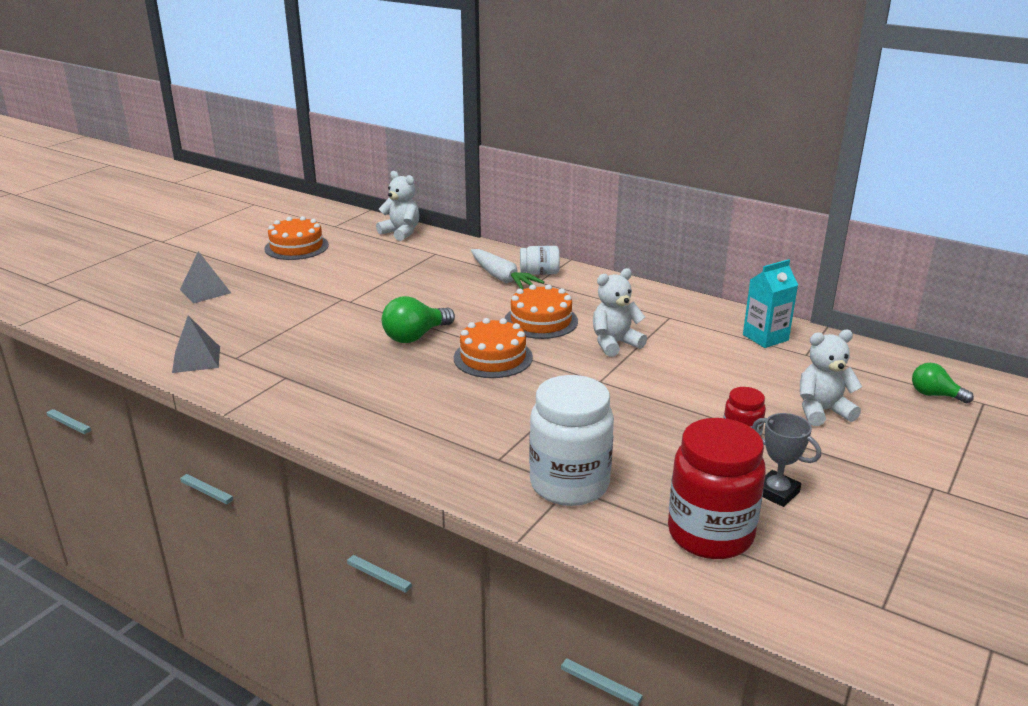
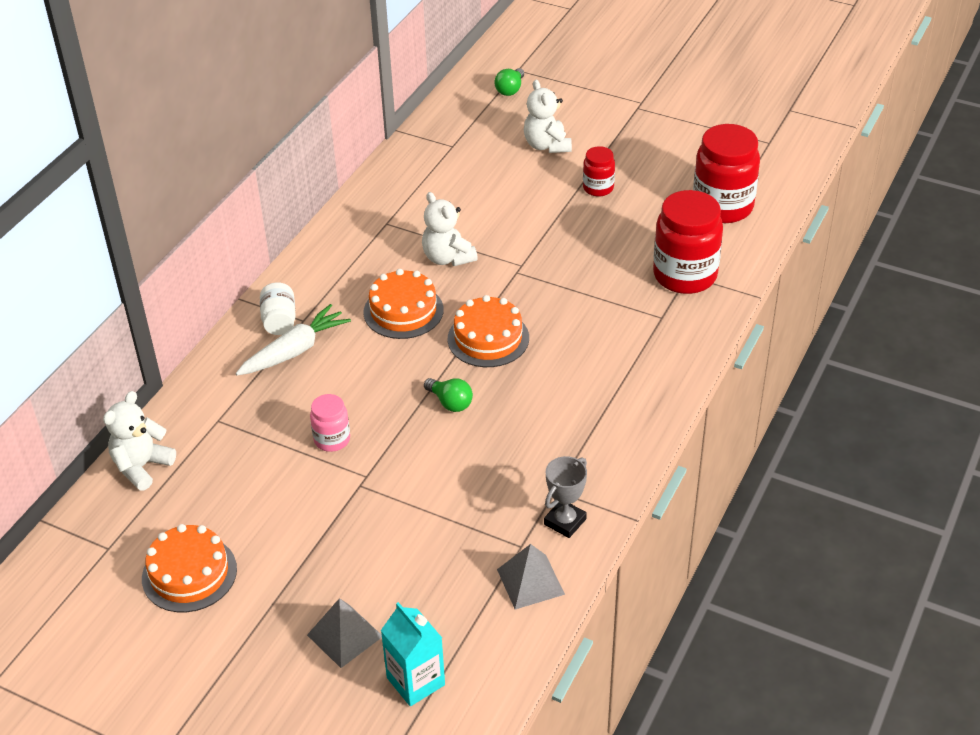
camera: 95 degrees left, 15 degrees up
(395, 290) = (332, 439): none -> pink jar
(415, 336) = (450, 403): green light bulb -> green light bulb, size x0.65
(569, 484) = (685, 275): white jar -> red jar
(765, 337) = (423, 166): turquoise carton -> turquoise carton (415, 681)
(776, 492) = (664, 175): grey trophy -> grey trophy (565, 522)

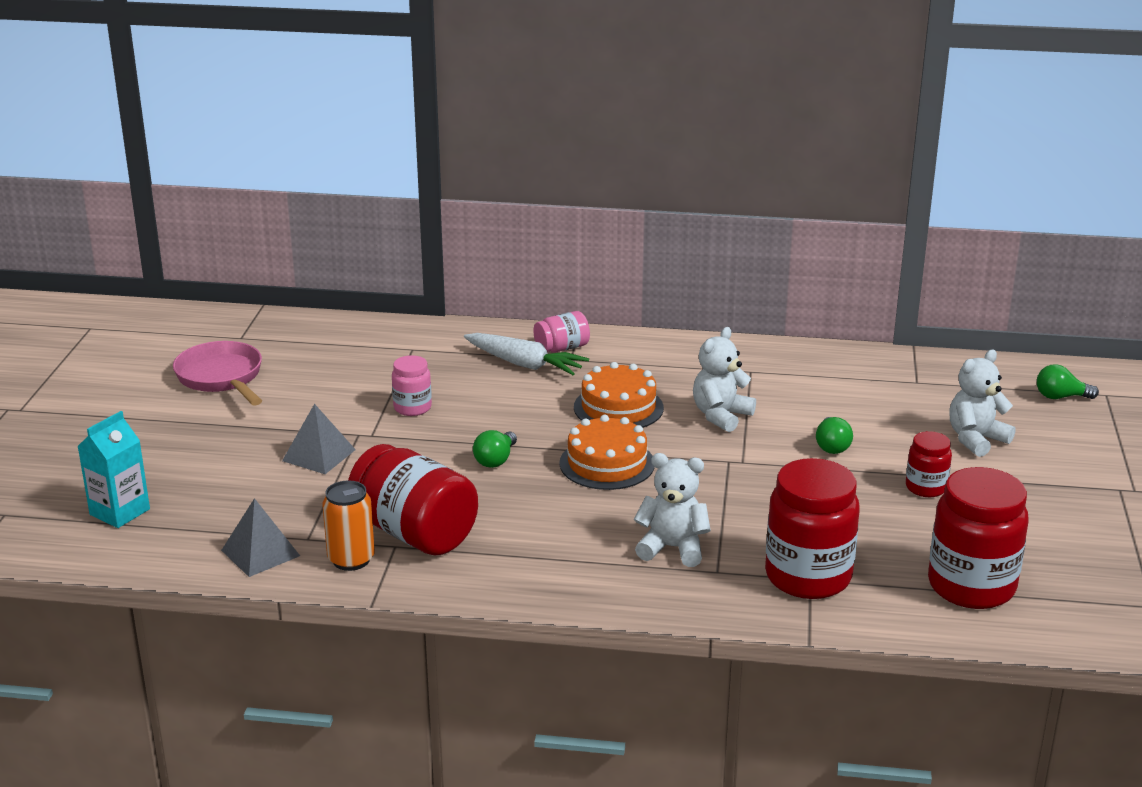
camera: 70 degrees right, 15 degrees down
(142, 466) = (339, 329): white teddy bear -> white teddy bear (672, 548)
(189, 574) = (222, 378): orange cake -> pink pan
(279, 321) = (562, 348): white jar -> pink jar
(345, 635) = (167, 465): grey pyramid -> grey pyramid (318, 455)
(522, 214) = (832, 446): none -> green light bulb
(541, 474) = (414, 533): none -> red jar
(565, 522) = (351, 559): grey trophy -> orange can

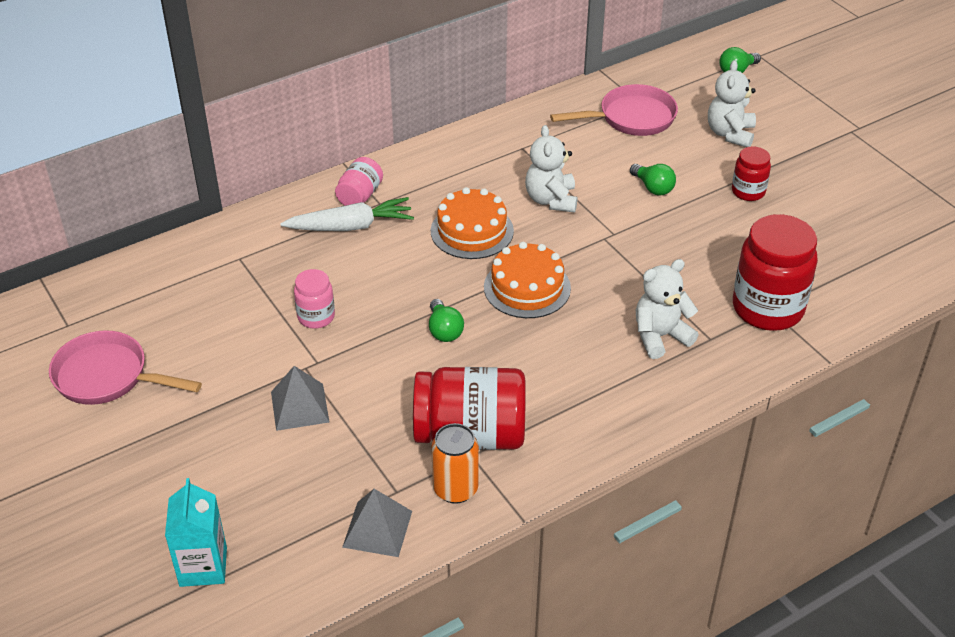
camera: 40 degrees left, 15 degrees up
(889, 390) = (631, 118): none -> pink pan
(971, 586) = (862, 258): red jar -> none

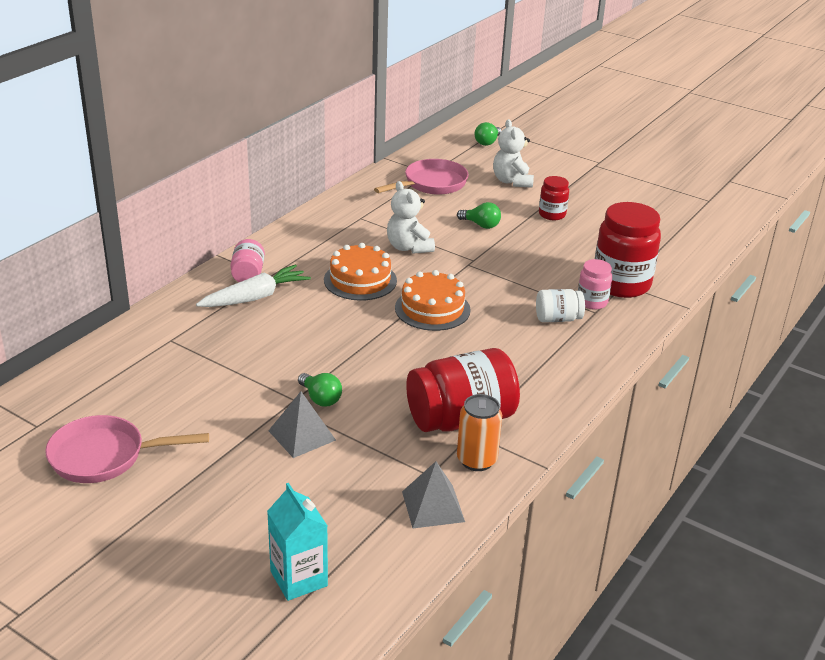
camera: 25 degrees left, 10 degrees down
(316, 317) = (270, 367): pink jar -> pink jar (592, 302)
(444, 330) = (387, 352): green light bulb -> green light bulb (320, 398)
(660, 336) = (558, 319): white teddy bear -> white jar

